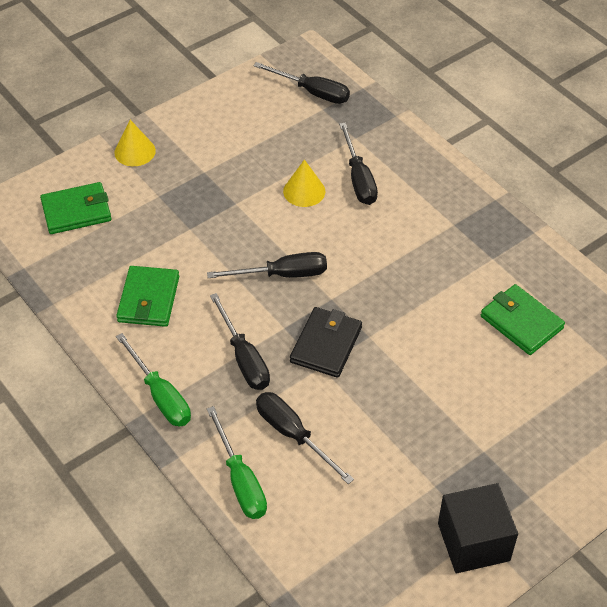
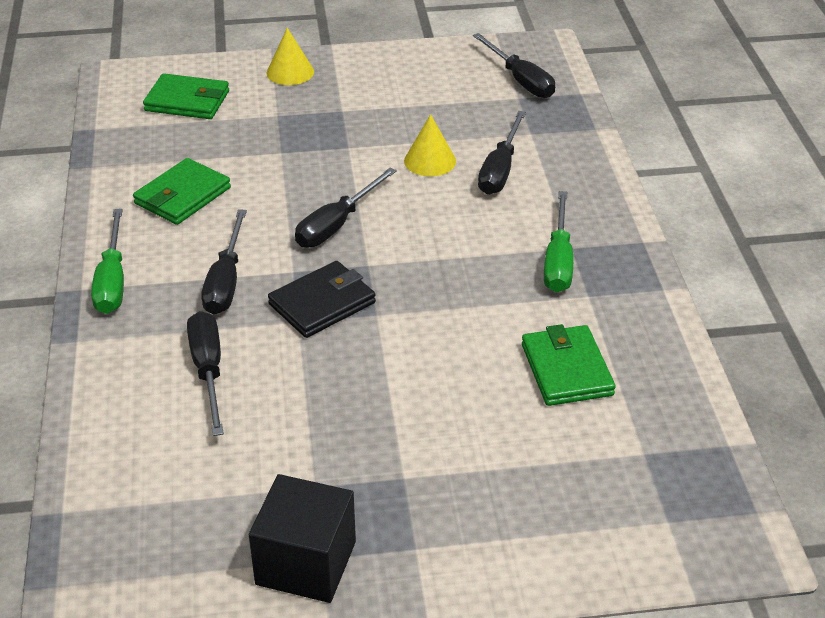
camera: 30 degrees right, 10 degrees down
(240, 480) = (115, 388): green screwdriver -> green screwdriver (558, 261)
(282, 275) = (336, 224): black screwdriver -> black screwdriver turned 105 degrees clockwise

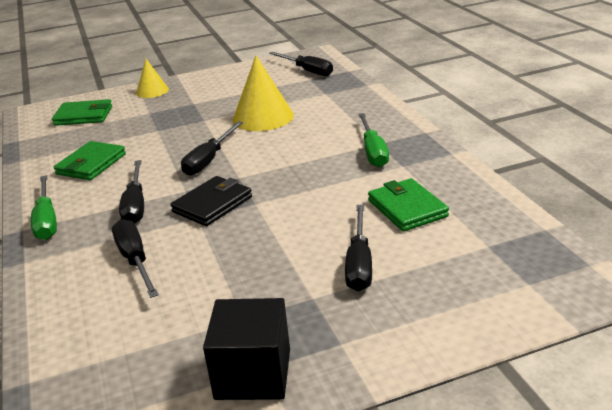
camera: 10 degrees left, 10 degrees down
(430, 161) = (263, 117): yellow cone -> yellow cone, size x1.69
(500, 170) = (312, 114): black screwdriver -> black screwdriver (359, 263)

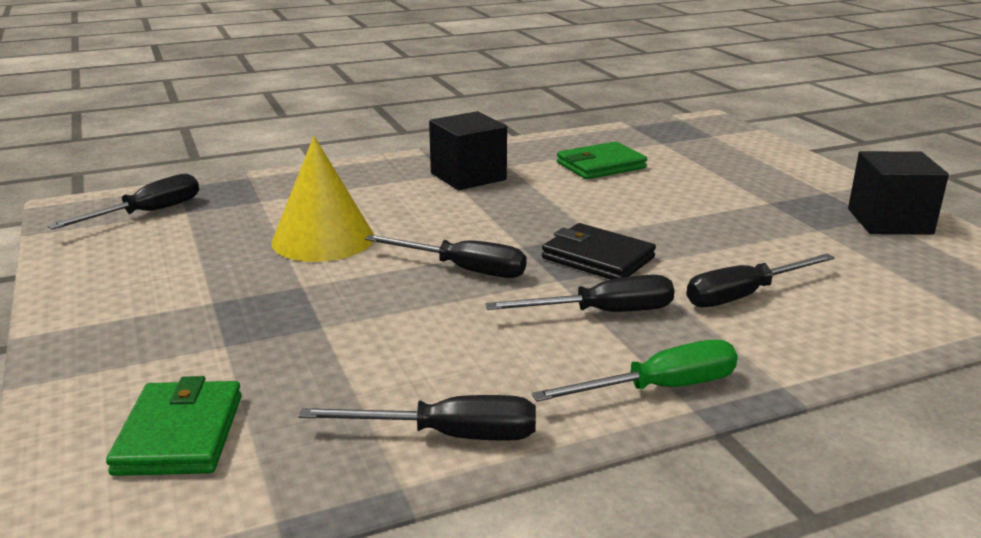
camera: 95 degrees left, 5 degrees down
(91, 164) = (450, 378): green wallet -> none
(152, 91) = (96, 356): yellow cone -> none
(359, 263) = (705, 185): black screwdriver -> black screwdriver (448, 436)
(373, 152) = (468, 176): green screwdriver -> black cube

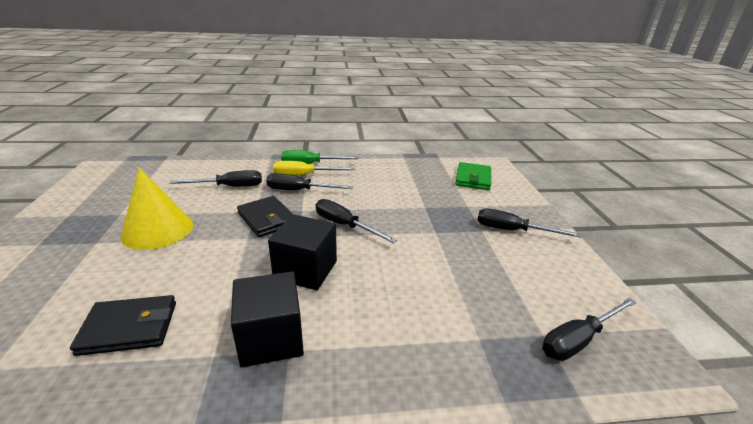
camera: 165 degrees left, 5 degrees up
(323, 239) = (422, 269): yellow cone -> yellow cone (158, 230)
(448, 436) = (387, 164): black screwdriver -> black screwdriver (512, 230)
(601, 165) = (129, 328): green wallet -> black wallet
(635, 350) = (304, 175): none -> yellow screwdriver
(889, 221) = (69, 211): black cube -> black cube (305, 270)

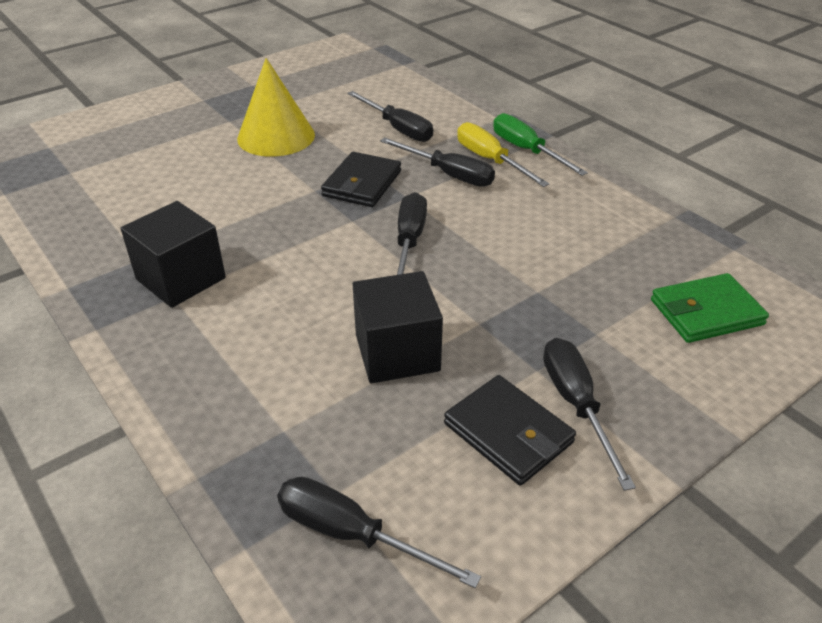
camera: 60 degrees right, 10 degrees up
(129, 328) = (142, 200): black wallet -> black wallet (508, 433)
(299, 190) = (448, 174): black screwdriver -> black screwdriver turned 150 degrees clockwise
(305, 270) = (295, 252): black cube -> black cube (397, 352)

